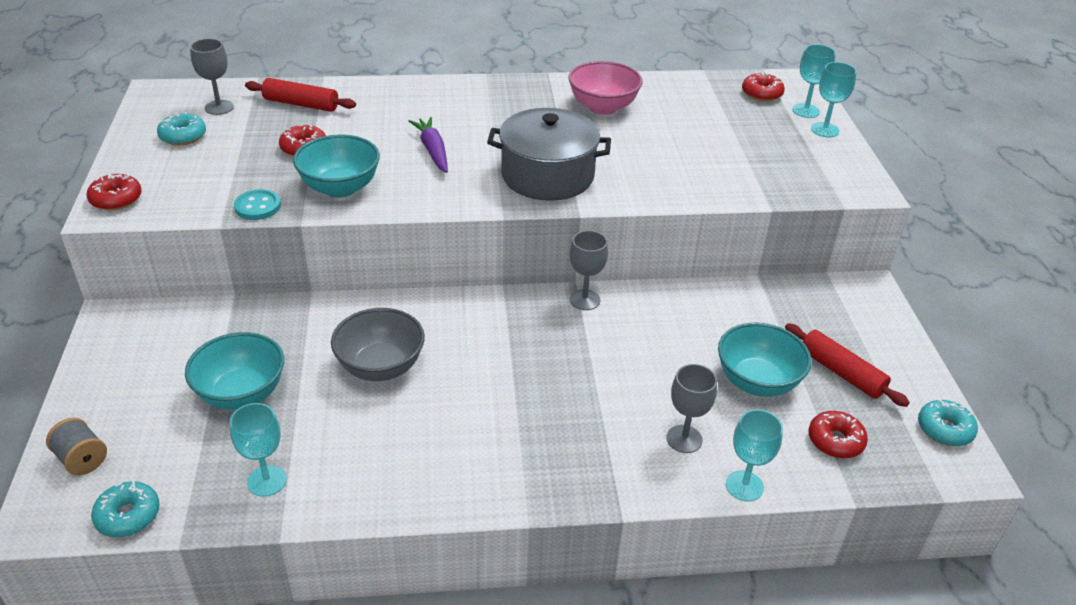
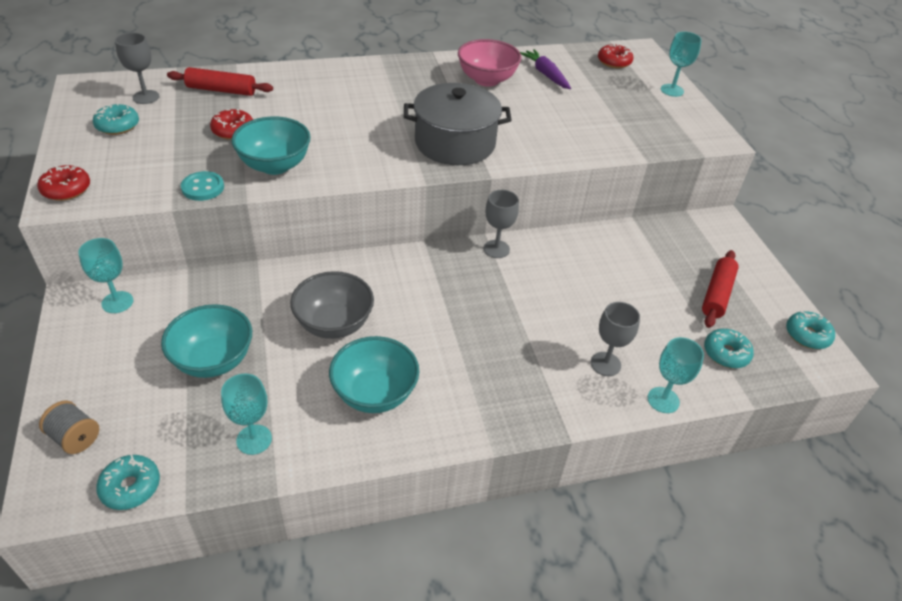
camera: 10 degrees left, 5 degrees up
(433, 150) = (350, 126): purple carrot -> purple carrot (545, 74)
(757, 382) = (652, 308): turquoise bowl -> turquoise bowl (375, 393)
(805, 111) = (653, 75): turquoise goblet -> turquoise goblet (117, 302)
(835, 441) = (726, 353): red donut -> turquoise donut
(841, 372) = (717, 294): red rolling pin -> red rolling pin turned 75 degrees clockwise

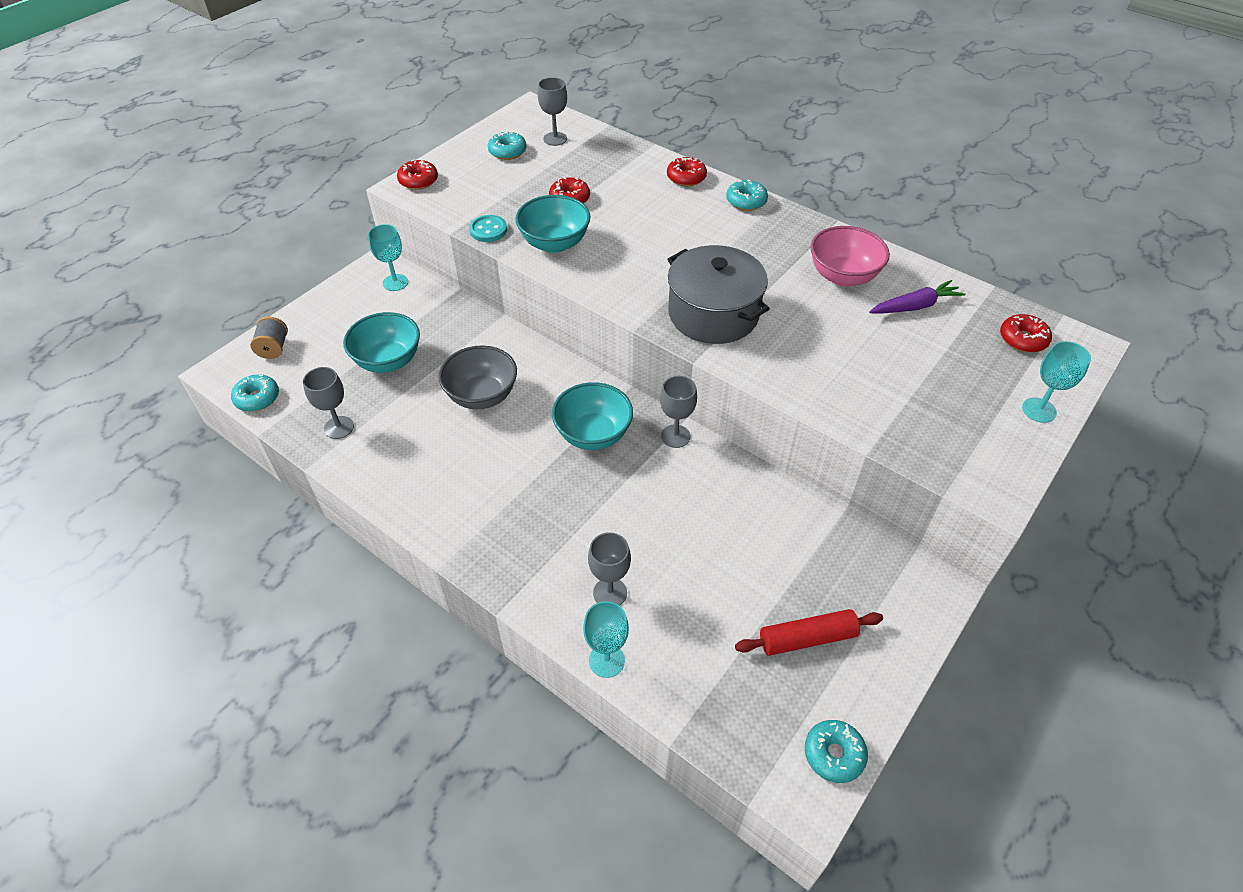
camera: 55 degrees right, 5 degrees up
(221, 90) = (610, 161): red rolling pin -> none
(254, 439) = (339, 427): turquoise goblet -> grey goblet
(297, 74) = (686, 177): none -> red donut
(375, 393) = (435, 462): turquoise bowl -> turquoise bowl (593, 434)
(545, 74) = (915, 306): purple carrot -> purple carrot turned 45 degrees clockwise
(726, 353) = (723, 686): turquoise donut -> turquoise donut (746, 201)

